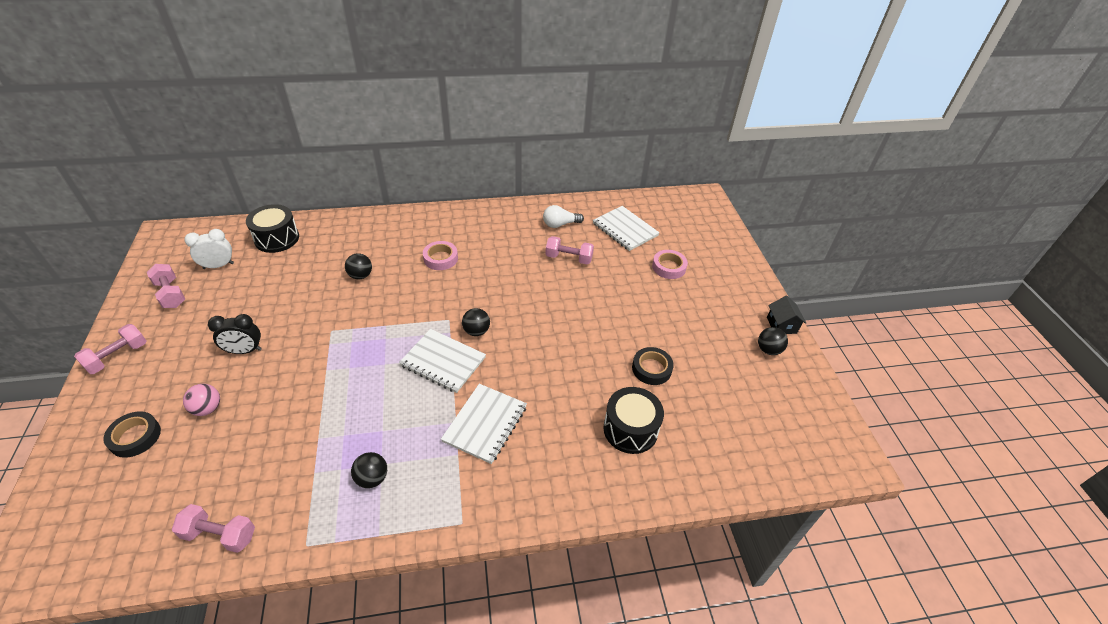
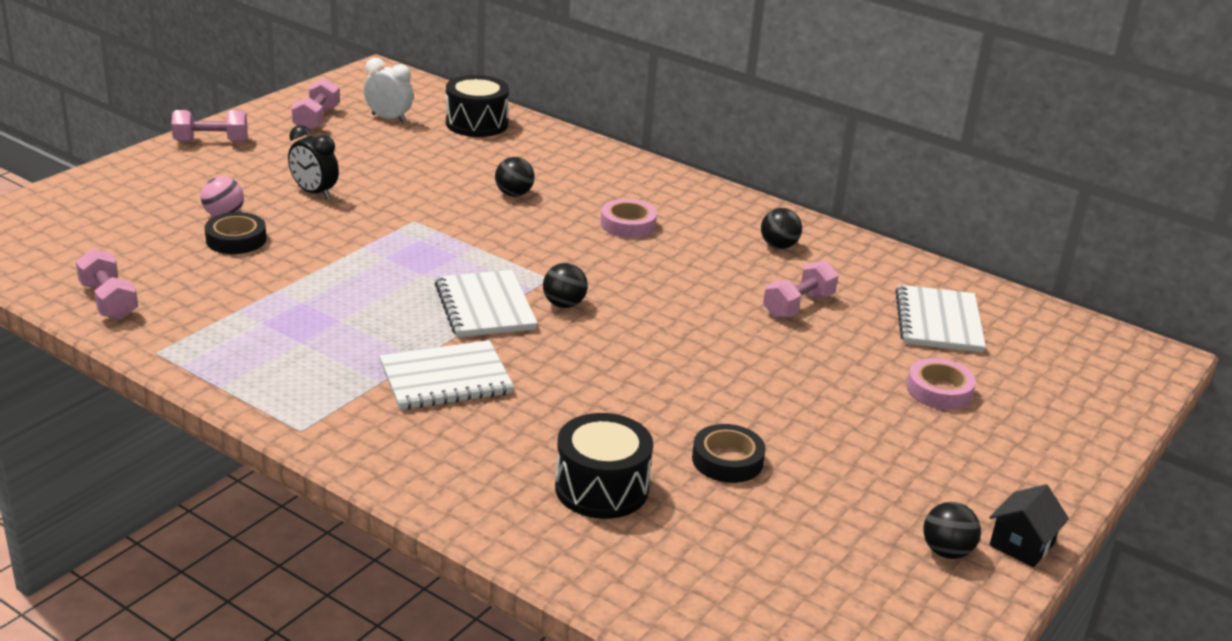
camera: 45 degrees right, 15 degrees down
(135, 437) = (145, 202): black tape -> black tape (236, 239)
(372, 478) = (277, 346): black ball -> black ball (778, 246)
(560, 224) = (845, 270): white light bulb -> none
(568, 258) = (798, 306): pink dumbbell -> pink dumbbell turned 75 degrees clockwise

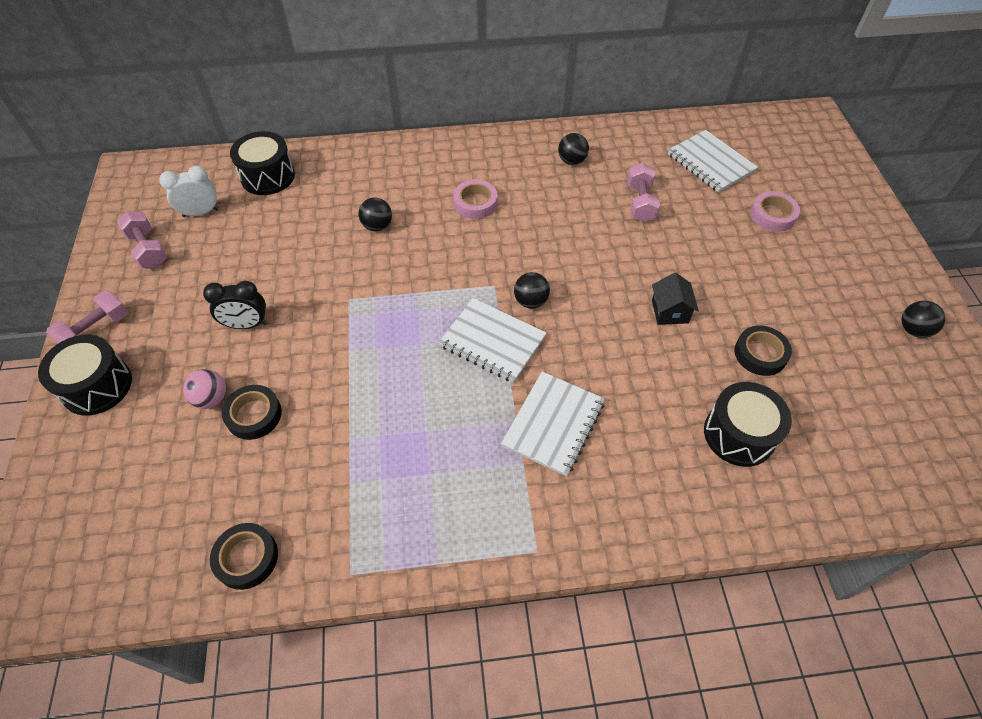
camera: 40 degrees left, 25 degrees up
(109, 301) = (246, 558): pink dumbbell -> black tape
(165, 168) = (97, 386): none -> black drum
(1021, 544) = (928, 296): black house -> black house (669, 311)

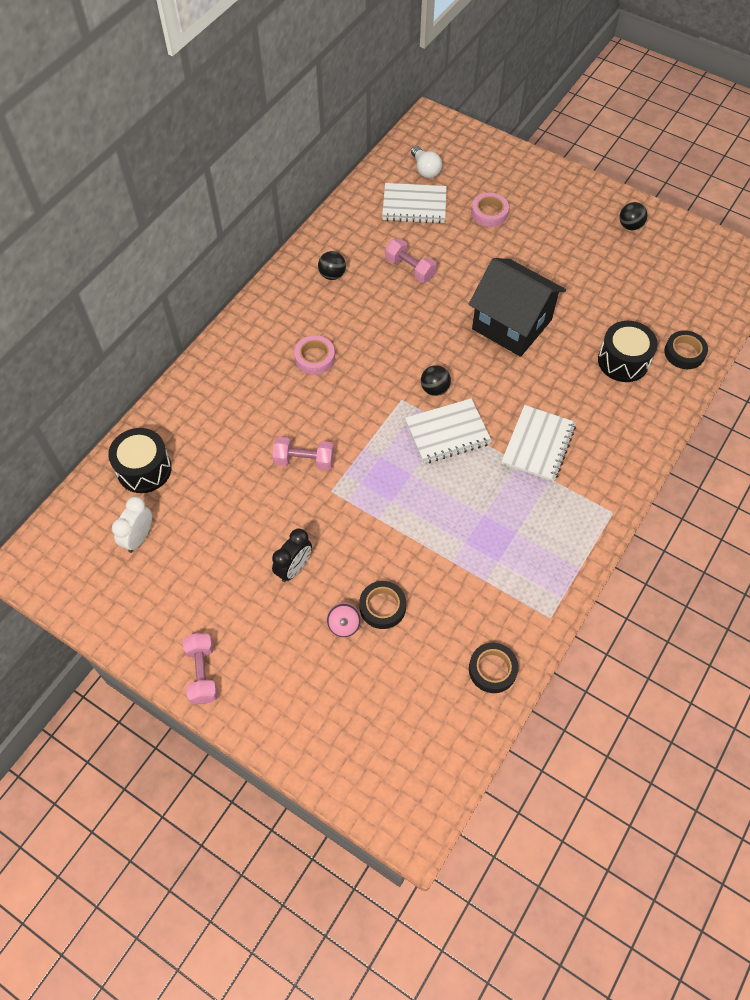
camera: 50 degrees left, 5 degrees up
(97, 386) = (262, 696): black drum -> none
(148, 250) = (145, 596): pink dumbbell -> pink dumbbell (304, 460)
(377, 226) = (276, 430): black ball -> none
(553, 424) = (538, 444): white notebook -> white notebook turned 45 degrees clockwise
(669, 311) = (511, 324): black house -> black house, size x2.31
(757, 146) = (425, 169): none -> white light bulb
(760, 354) = (581, 307): black tape -> black tape (684, 353)

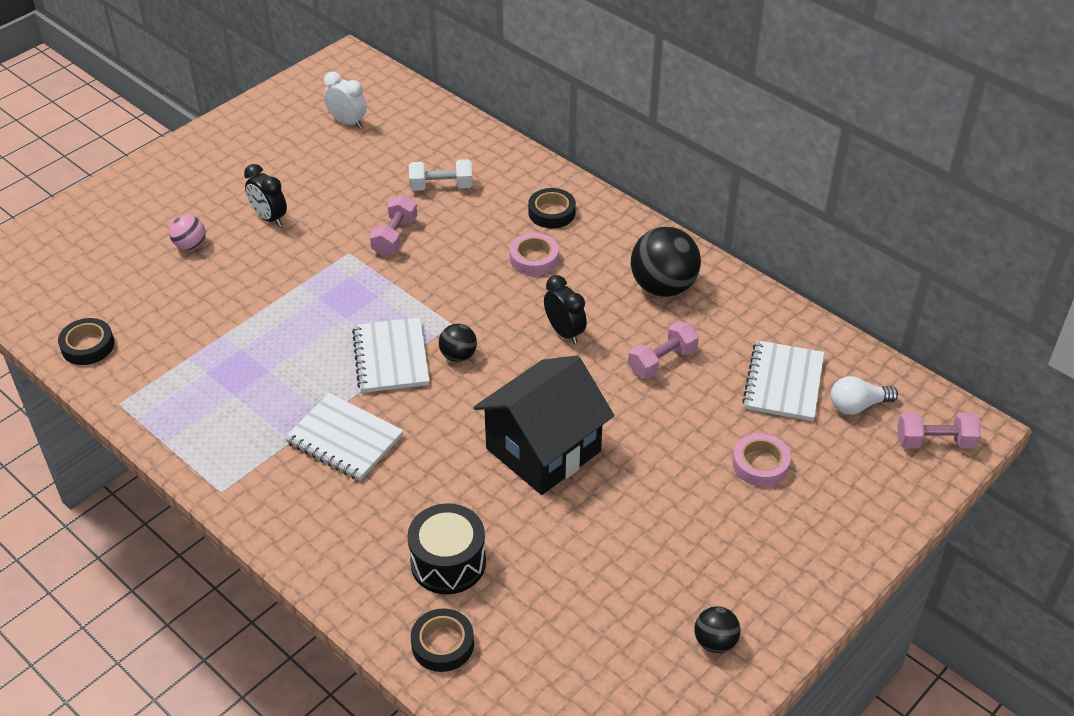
camera: 100 degrees right, 15 degrees down
(144, 469) = (424, 128): black drum -> none
(202, 673) = (190, 153): pink dumbbell -> pink dumbbell (935, 442)
(231, 439) = (441, 186): none -> white dumbbell
(332, 275) = (663, 287): black ball -> black ball, size x1.90
(382, 607) = (197, 274): black tape -> black tape (551, 212)
(394, 327) = (564, 332): none -> black clock

